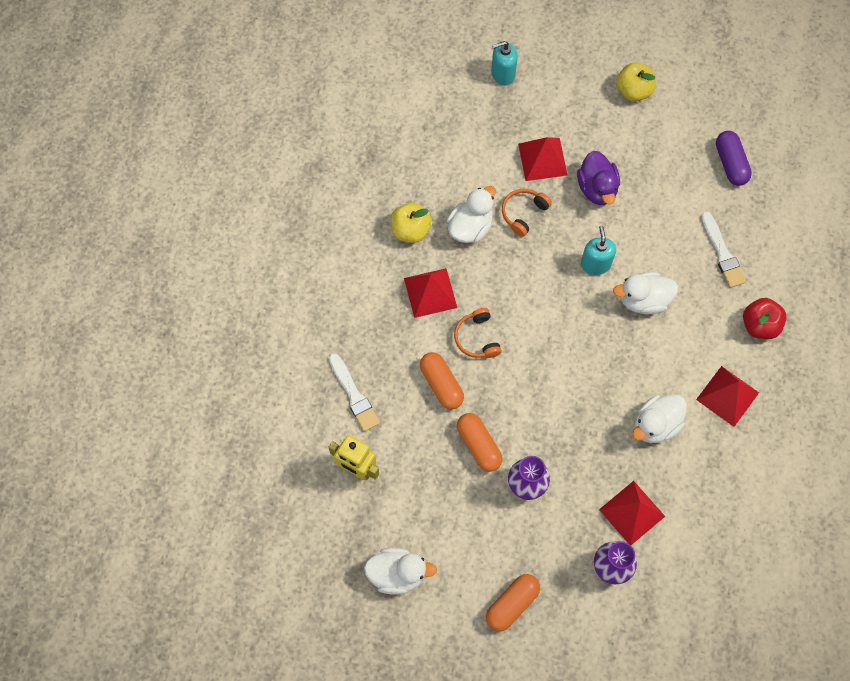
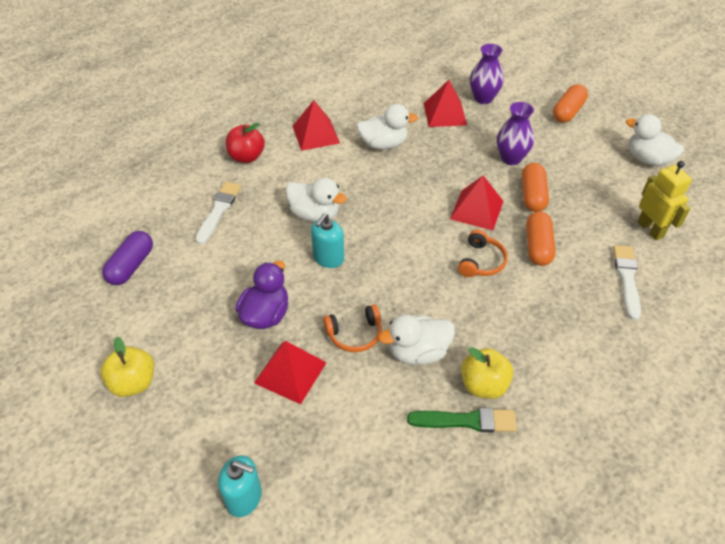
camera: 145 degrees left, 20 degrees down
(406, 198) = (466, 421): none -> green brush
(430, 293) = (501, 318): red pyramid -> red pyramid (477, 210)
(512, 604) = (568, 112): orange capsule -> orange capsule turned 45 degrees counterclockwise

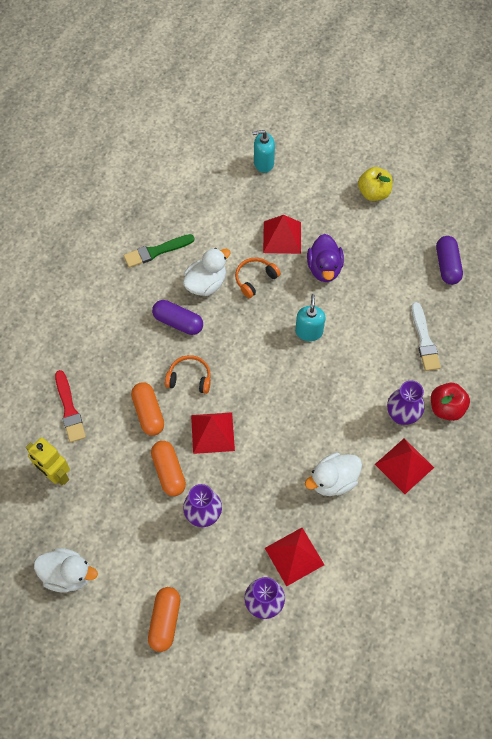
camera: 155 degrees right, 15 degrees up
(290, 165) = (401, 415): none -> purple vase
(315, 214) = (345, 369): white duck -> none
(471, 321) = (178, 322): none -> purple capsule
(481, 261) = (189, 378): orange headphones -> orange headphones turned 105 degrees clockwise
(483, 385) = (153, 278): yellow apple -> none
(627, 278) = (69, 409): white brush -> red brush

